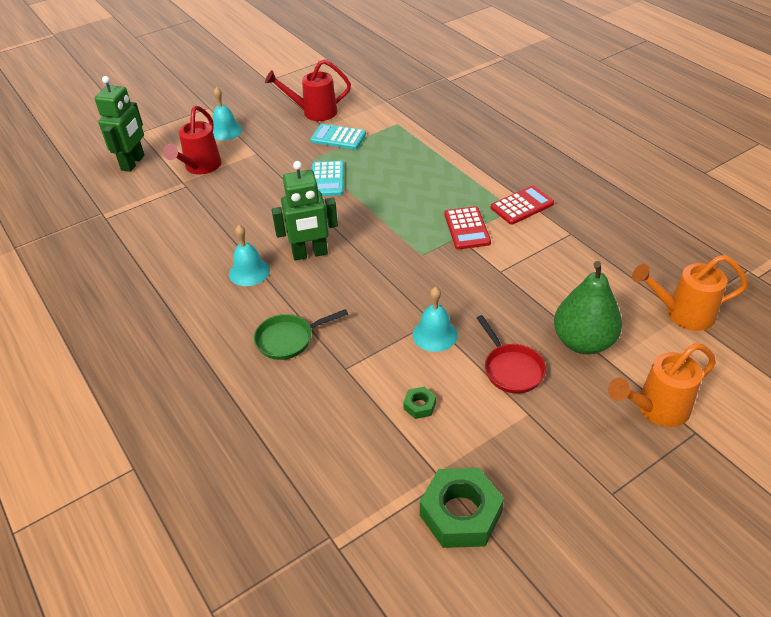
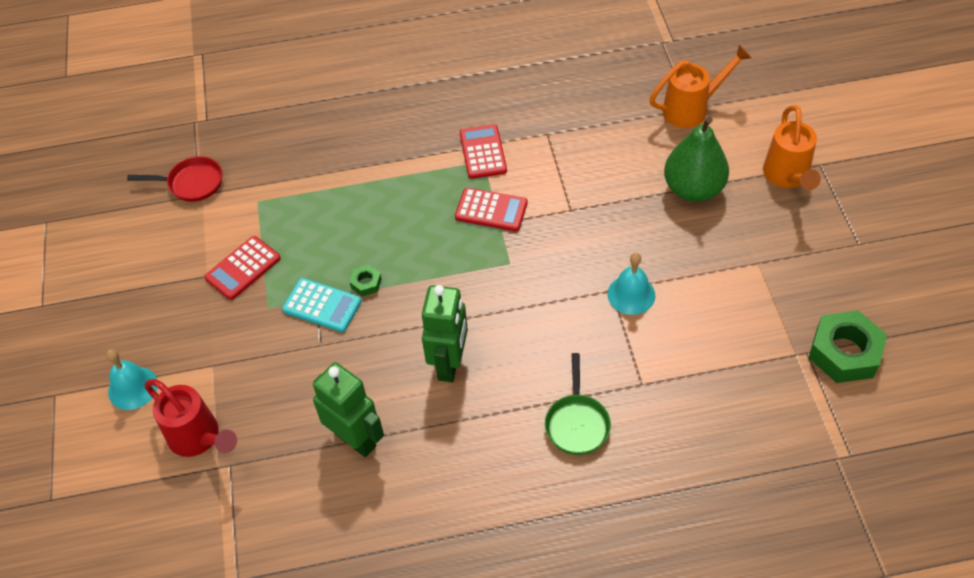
camera: 65 degrees left, 10 degrees up
(133, 163) = (126, 521): green robot -> green robot (355, 439)
(249, 272) = (446, 433): turquoise bell -> none
(314, 112) = (167, 276): red watering can -> none
(338, 137) = (243, 268): turquoise calculator -> red calculator
(419, 406) = (716, 339): green nut -> green nut (366, 283)
(511, 369) = (702, 253): red pan -> red pan (192, 183)
(682, 314) = (692, 109): orange watering can -> orange watering can turned 135 degrees counterclockwise

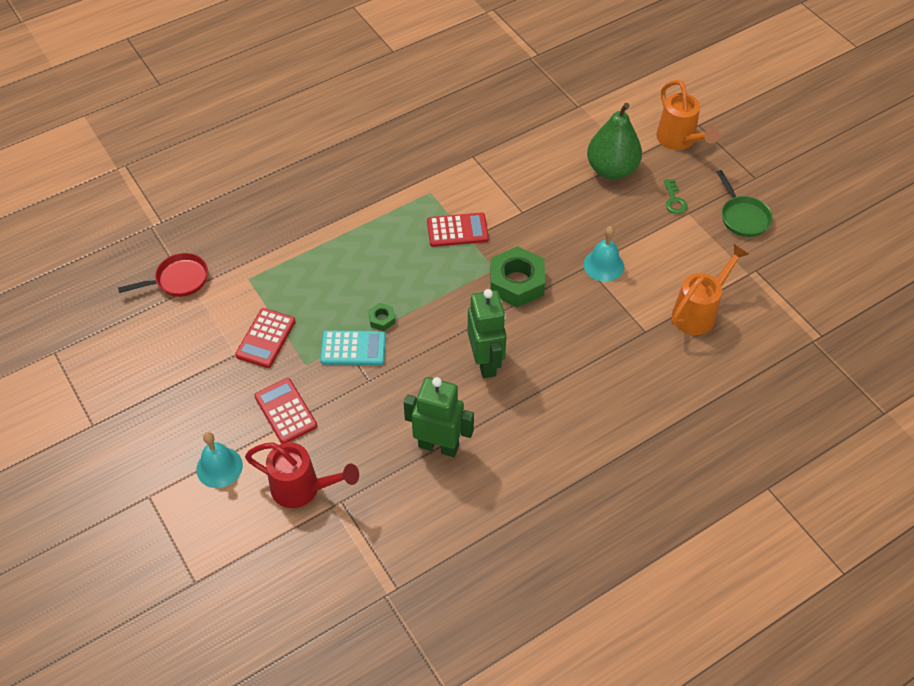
camera: 25 degrees left, 0 degrees up
(483, 152) = (426, 185): red calculator -> red calculator (285, 411)
(577, 423) = (610, 376): green pan -> green pan (743, 217)
(692, 109) = (580, 106): orange watering can -> orange watering can (699, 312)
(748, 243) = (674, 200): none -> green key
(844, 352) = (782, 262): green nut -> green nut (516, 282)

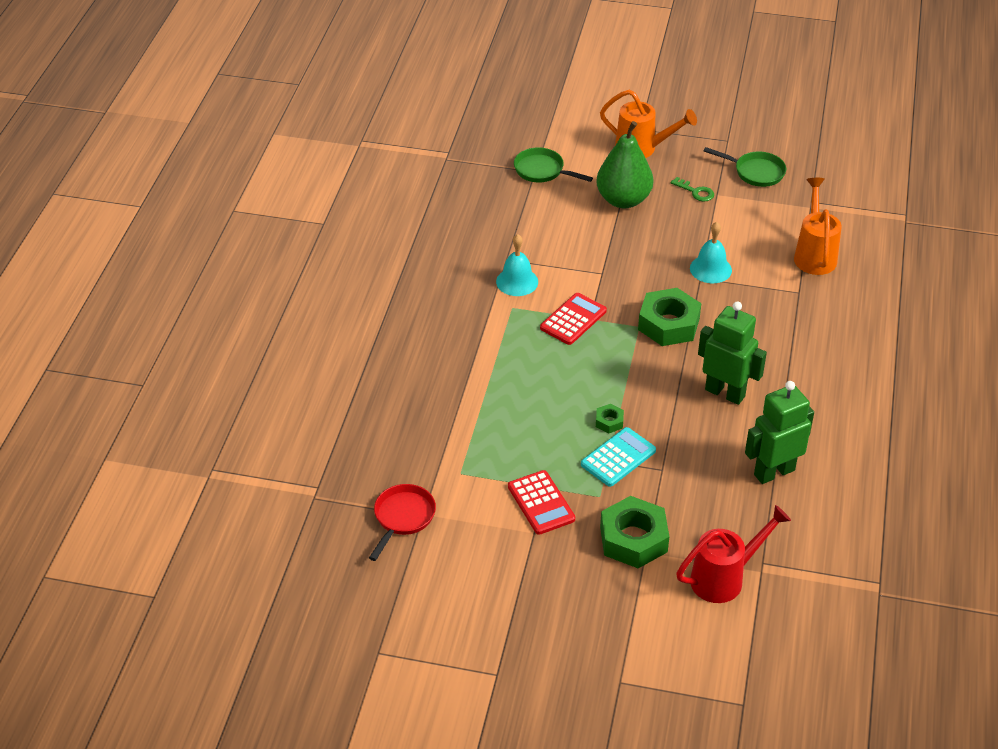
camera: 45 degrees left, 10 degrees down
(219, 467) = (642, 617): turquoise bell -> turquoise bell (517, 281)
(285, 411) = (633, 539): red calculator -> green nut
(583, 109) = (542, 171): none -> green pan

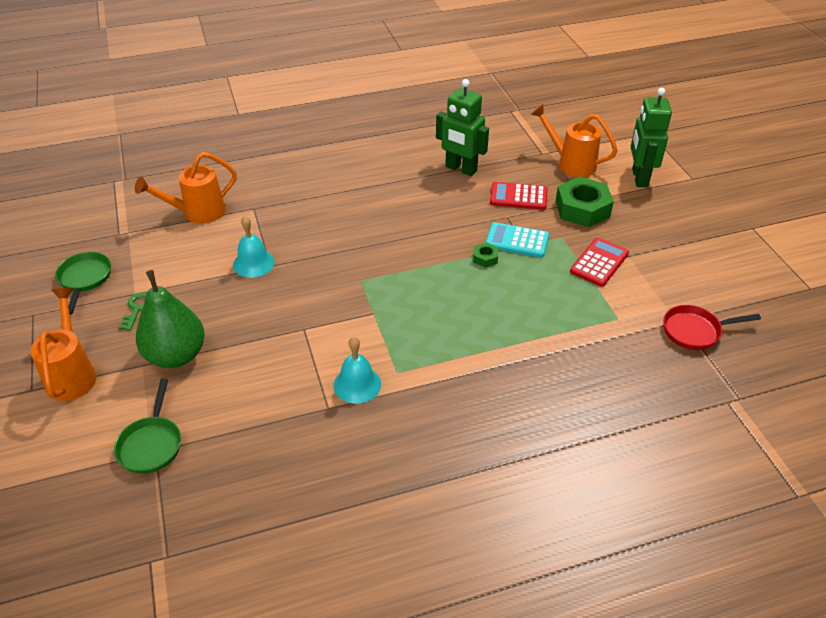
camera: 120 degrees left, 0 degrees up
(573, 319) = (382, 323): red calculator -> red calculator (518, 197)
(668, 324) = (345, 264): green nut -> none
(724, 578) = (571, 163): red watering can -> orange watering can
(725, 393) = (401, 211): green robot -> green robot (639, 178)

